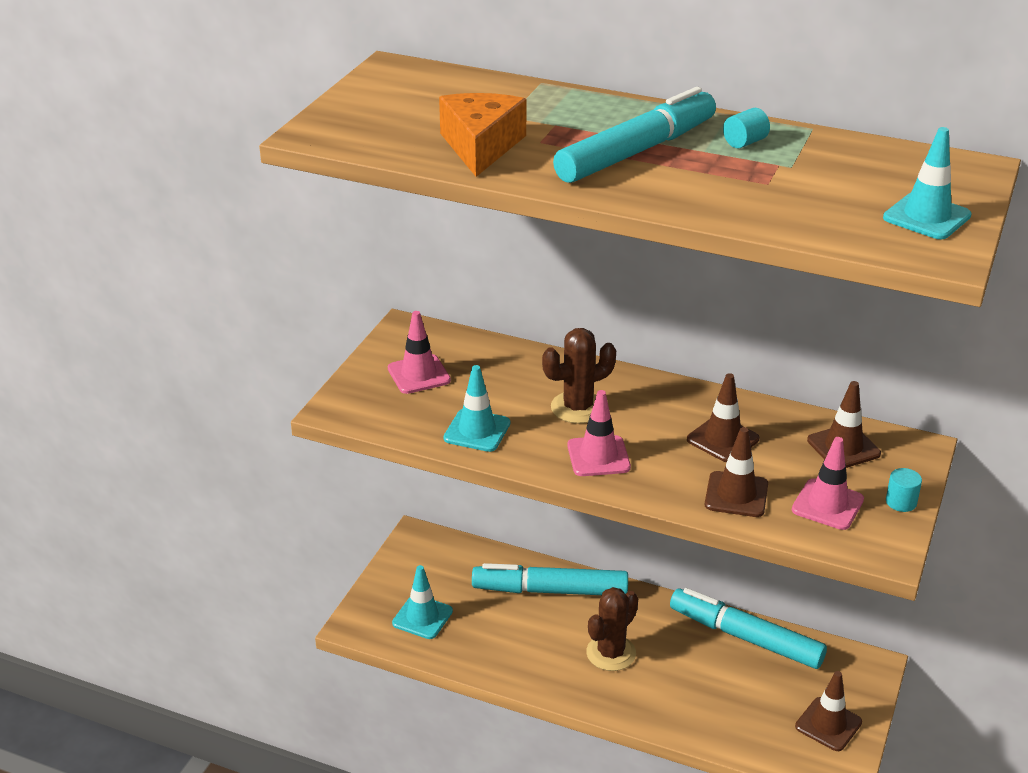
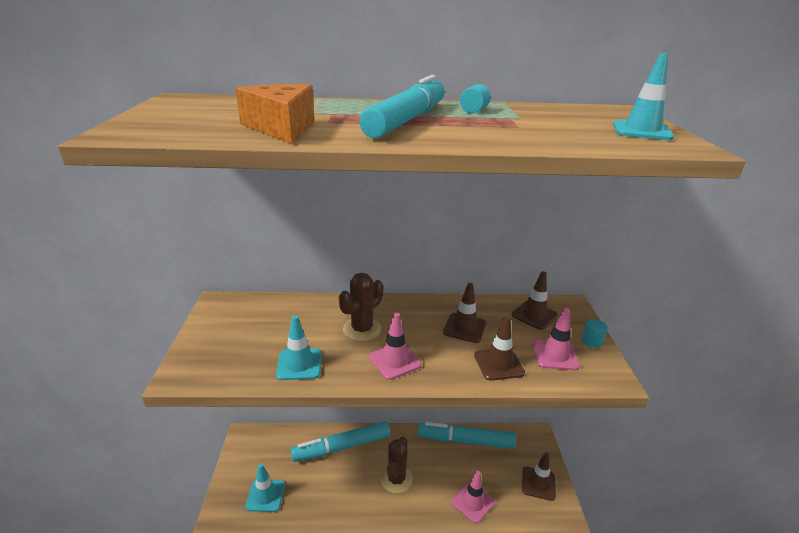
camera: 25 degrees left, 5 degrees down
(419, 374) = (239, 332): pink traffic cone -> pink traffic cone (472, 502)

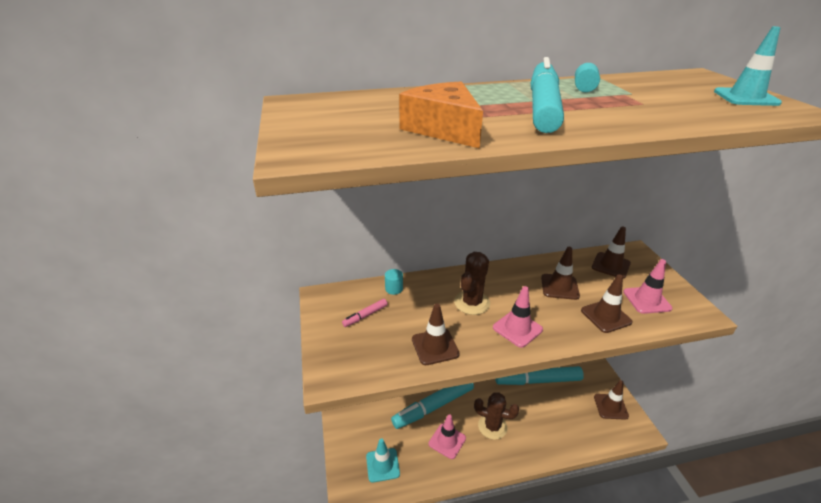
camera: 10 degrees left, 5 degrees up
(248, 325) = (365, 315): none -> pink marker
(299, 364) = (435, 346): turquoise traffic cone -> brown traffic cone
(396, 479) = (492, 426): brown cactus -> brown cactus turned 75 degrees counterclockwise
(472, 502) = (564, 434): pink traffic cone -> pink traffic cone (447, 441)
(592, 341) = (669, 282): turquoise cylinder -> turquoise cylinder (394, 289)

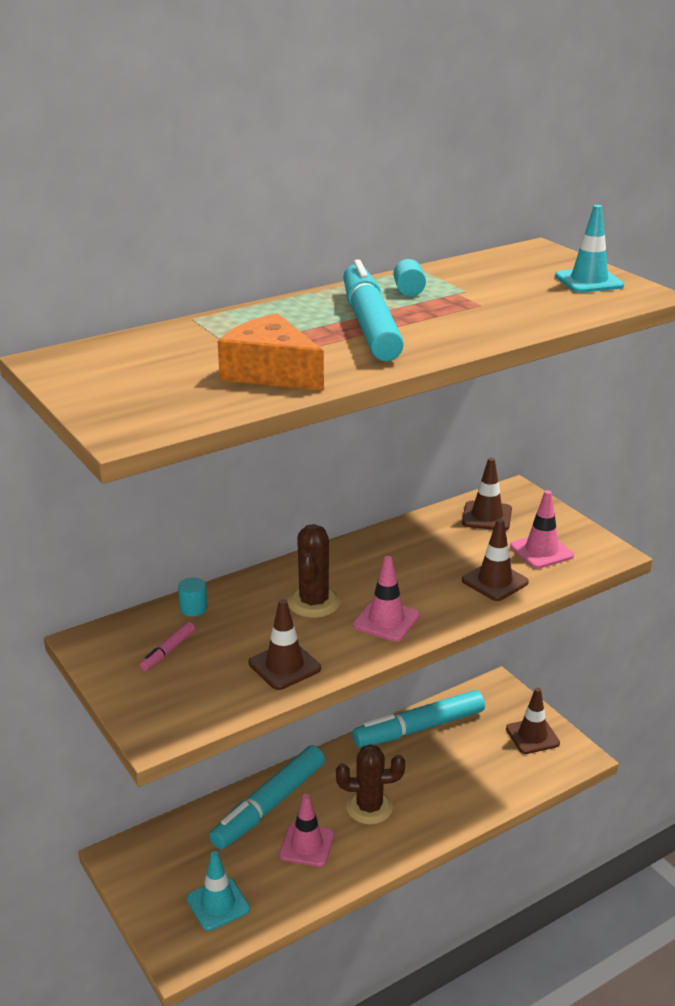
camera: 20 degrees left, 5 degrees down
(559, 287) = (426, 558): brown traffic cone -> none

